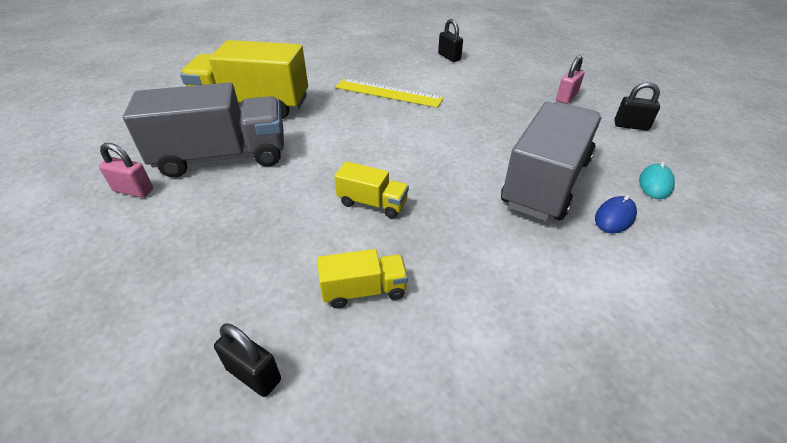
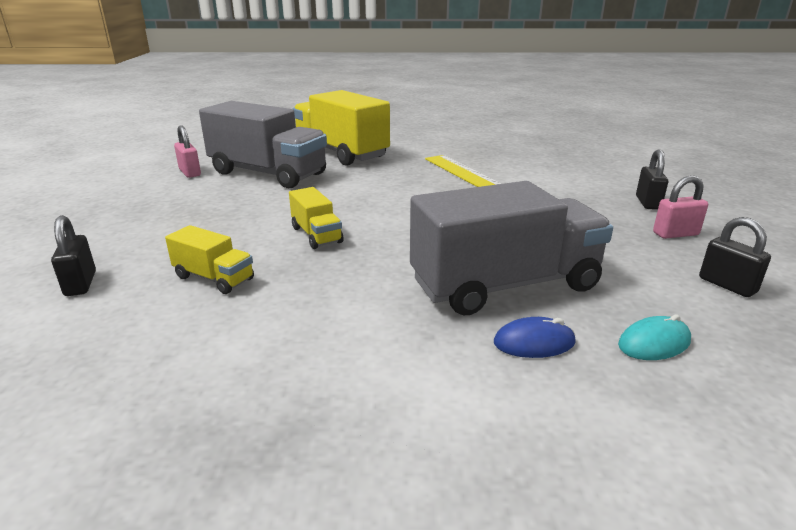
camera: 40 degrees right, 15 degrees down
(449, 57) = (583, 166): black padlock -> black padlock (647, 203)

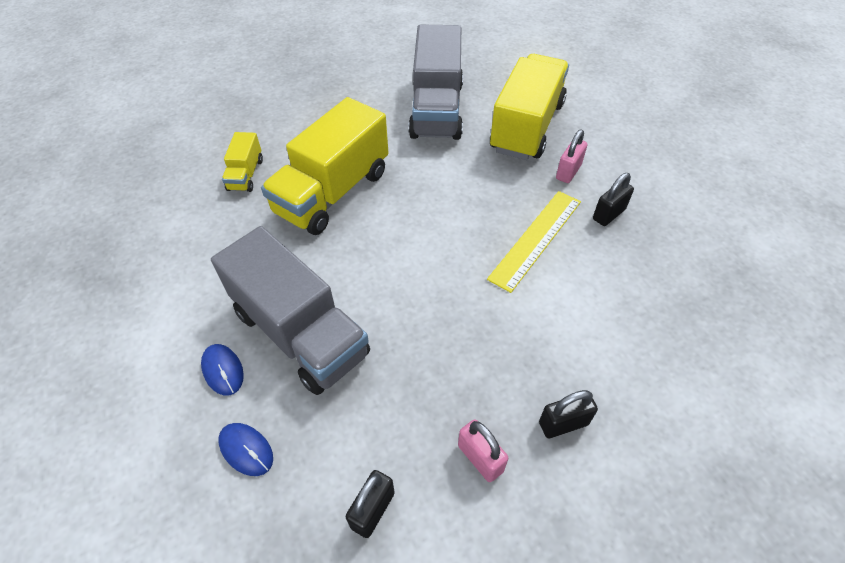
camera: 65 degrees right, 25 degrees up
(81, 283) = (217, 125): black padlock -> black padlock (609, 214)
(190, 173) = (407, 70): pink padlock -> pink padlock (568, 172)
(316, 235) = (333, 192): yellow truck -> yellow truck, size x2.14
(654, 343) = (246, 450): turquoise mouse -> blue mouse

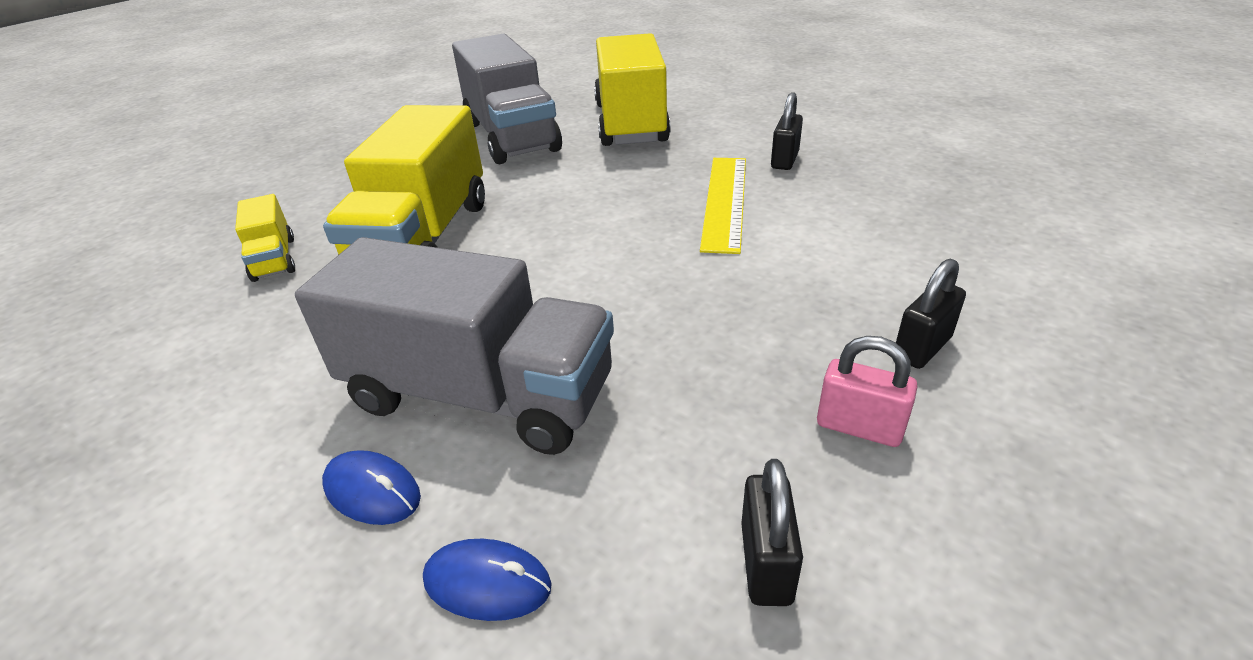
camera: 25 degrees left, 15 degrees down
(568, 172) = (709, 142): pink padlock -> none

